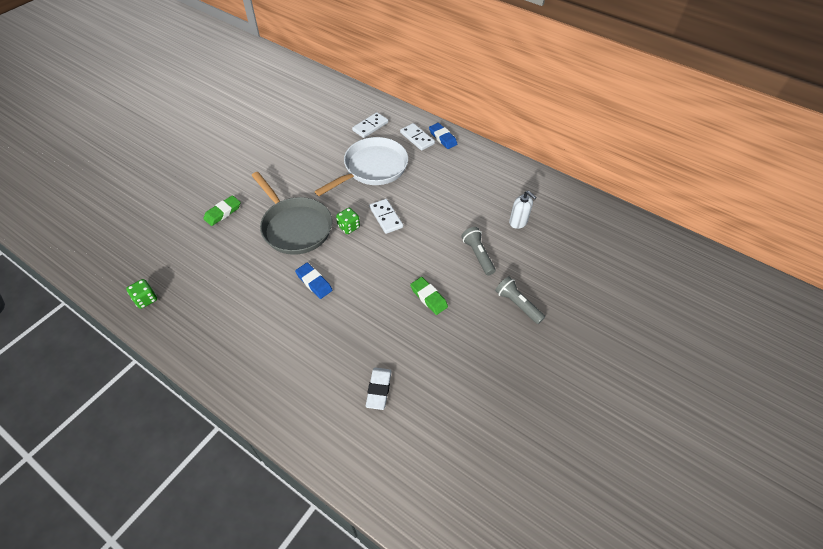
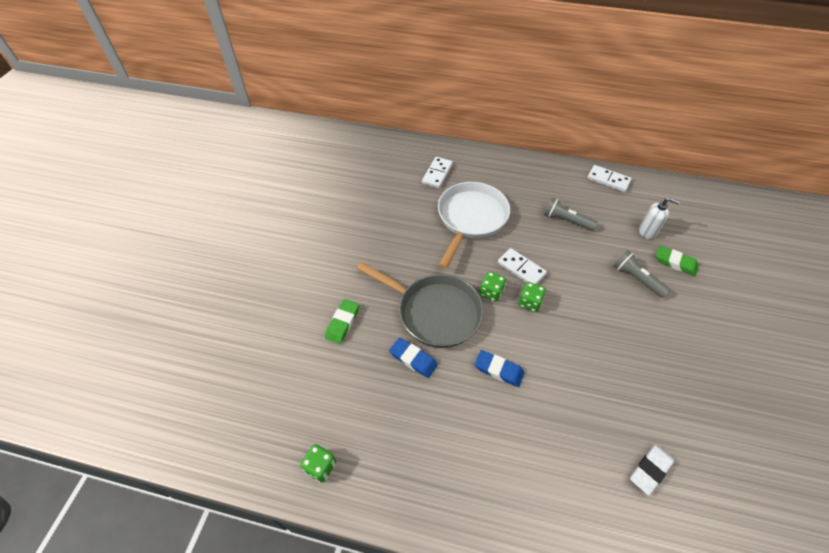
camera: 20 degrees left, 0 degrees up
(374, 244) = (529, 303): none -> green dice
(379, 389) = (650, 470): white eraser -> white eraser turned 60 degrees clockwise
(417, 138) = (492, 173): white domino -> white domino (608, 180)
(428, 297) = (624, 343): green eraser -> green eraser (675, 263)
(442, 138) = (517, 165): blue eraser -> blue eraser (413, 359)
(517, 304) = (709, 318): grey flashlight -> grey flashlight (566, 220)

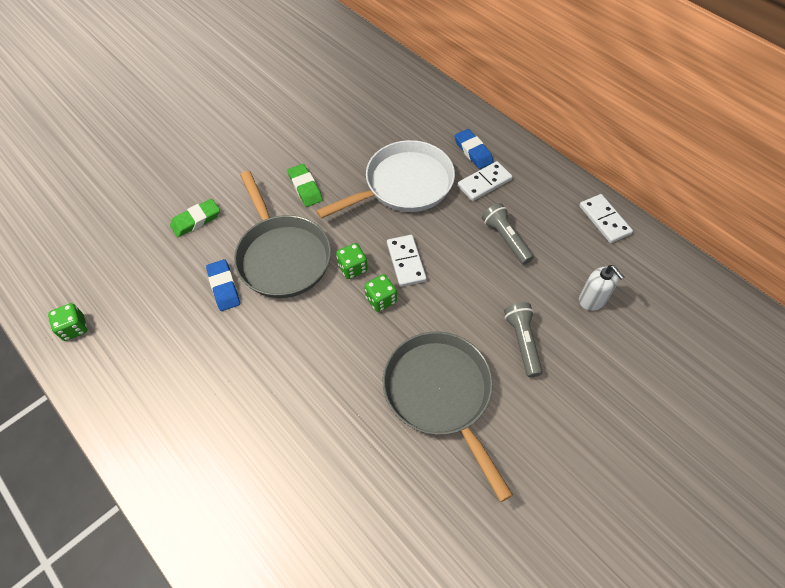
camera: 35 degrees right, 5 degrees up
(437, 174) = (414, 122): white domino -> white domino (484, 183)
(498, 370) = (288, 343): blue eraser -> blue eraser (473, 151)
(625, 341) = (441, 395): none -> grey pan
(650, 470) = (339, 525): white eraser -> none
(675, 263) = (588, 351): green eraser -> green eraser (305, 188)

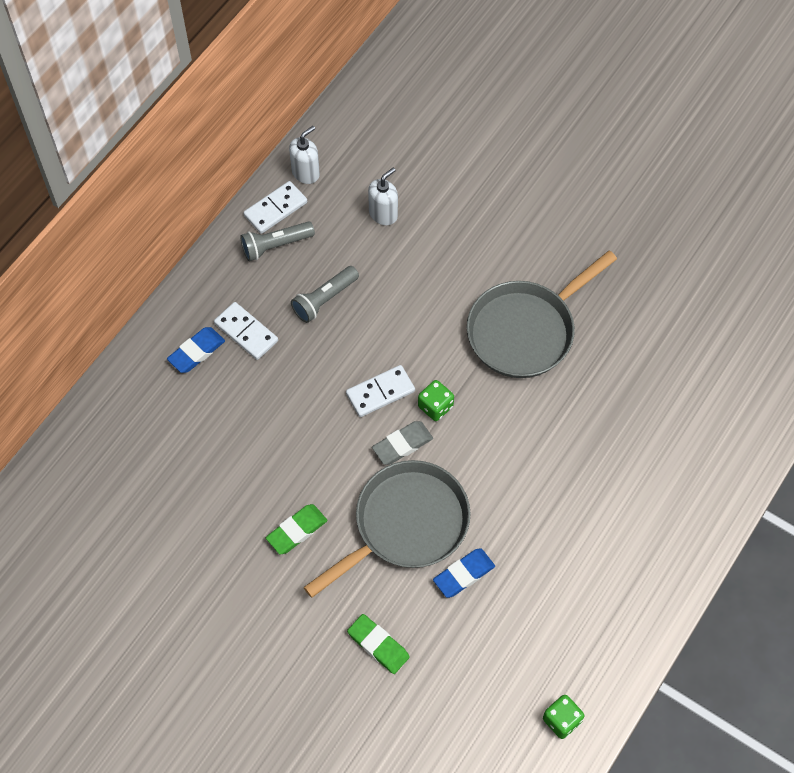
camera: 105 degrees left, 5 degrees up
(352, 268) = (402, 445): green dice -> grey eraser
(403, 185) = (268, 419): white pan -> none
(522, 342) = (449, 269): grey flashlight -> grey flashlight (276, 245)
(643, 248) = (306, 173): none -> white soap dispenser

